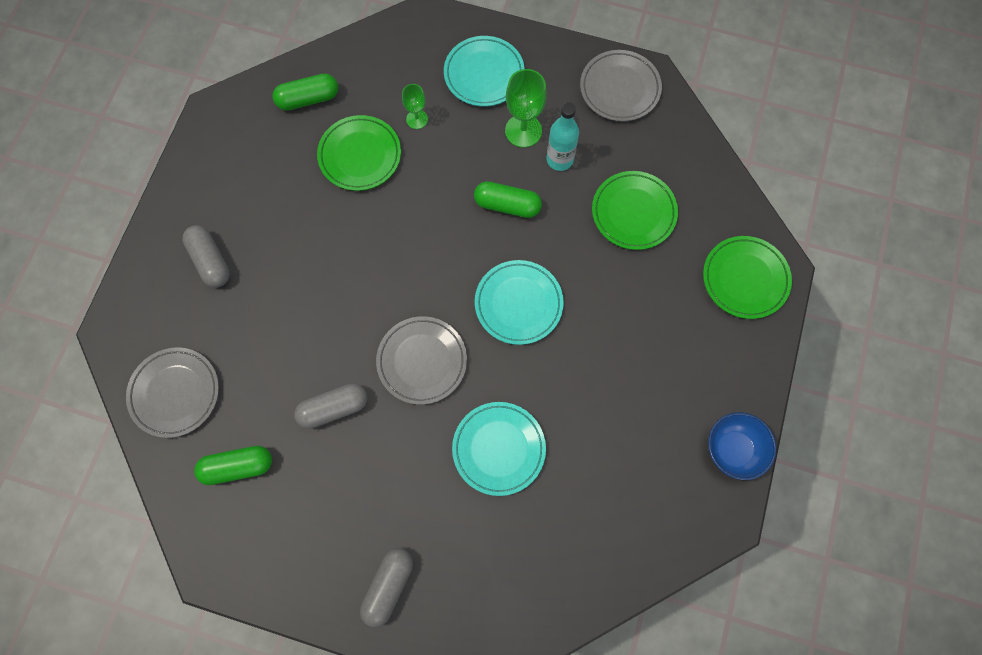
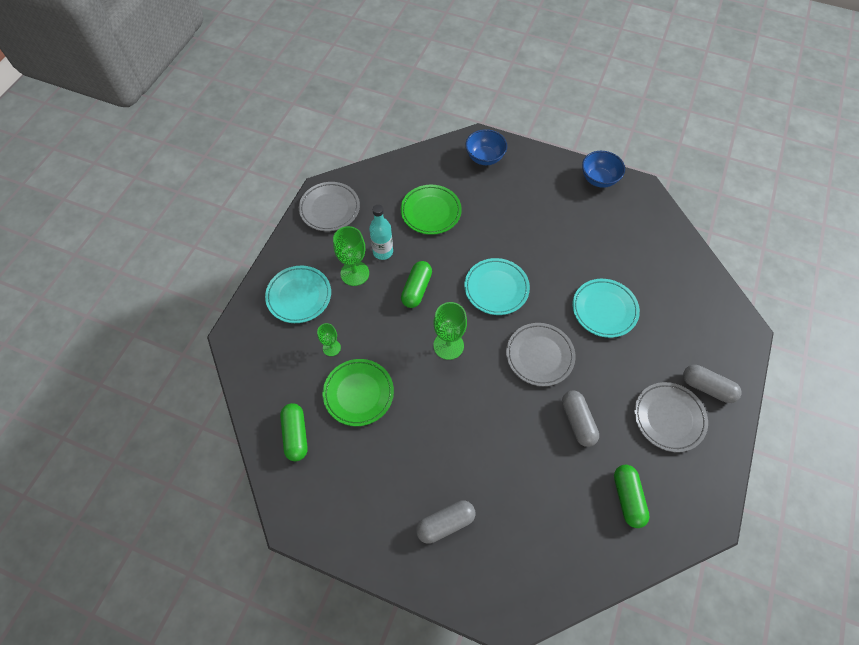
camera: 85 degrees left, 10 degrees down
(175, 393) = (567, 553): grey plate -> grey plate (668, 418)
(429, 249) = (448, 345): none -> green goblet
(745, 279) = (484, 157): green plate -> blue bowl

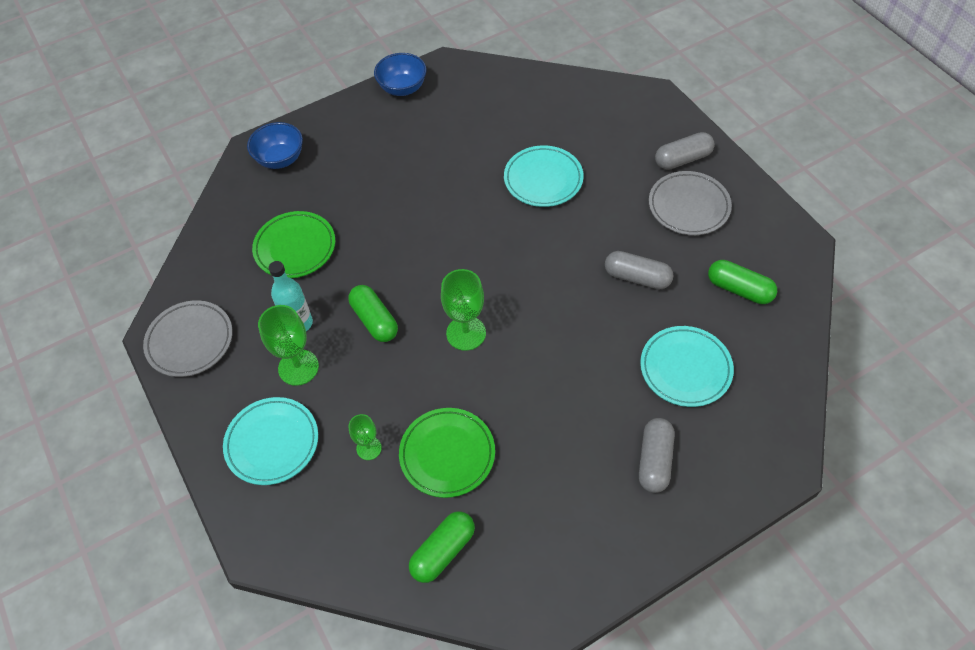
camera: 50 degrees left, 5 degrees down
(296, 435) = (443, 551): green capsule -> green capsule turned 75 degrees counterclockwise
(496, 288) = (440, 249): turquoise plate -> turquoise plate (685, 368)
(539, 356) = (545, 262): grey plate -> none

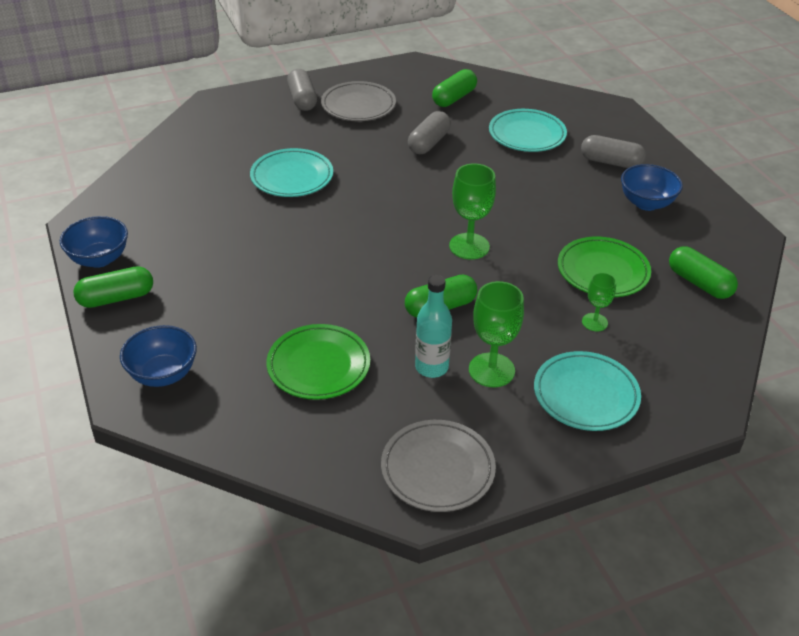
camera: 85 degrees left, 15 degrees down
(358, 111) = (116, 298): none -> green capsule
(579, 499) = (646, 203): none -> blue bowl

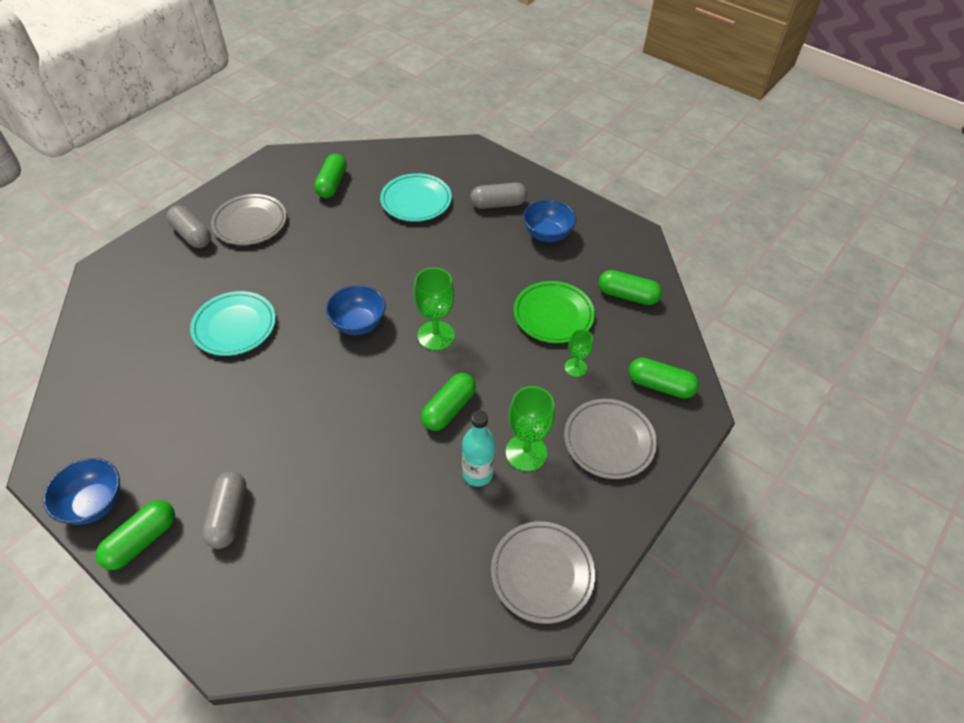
camera: 30 degrees left, 10 degrees up
(163, 374) = (244, 603): blue bowl -> blue bowl (358, 323)
(318, 366) = (382, 520): green plate -> none
(429, 143) = (338, 240): grey capsule -> grey capsule (229, 515)
(586, 395) = (609, 441): turquoise plate -> grey plate
(679, 371) = (660, 385): none -> green capsule

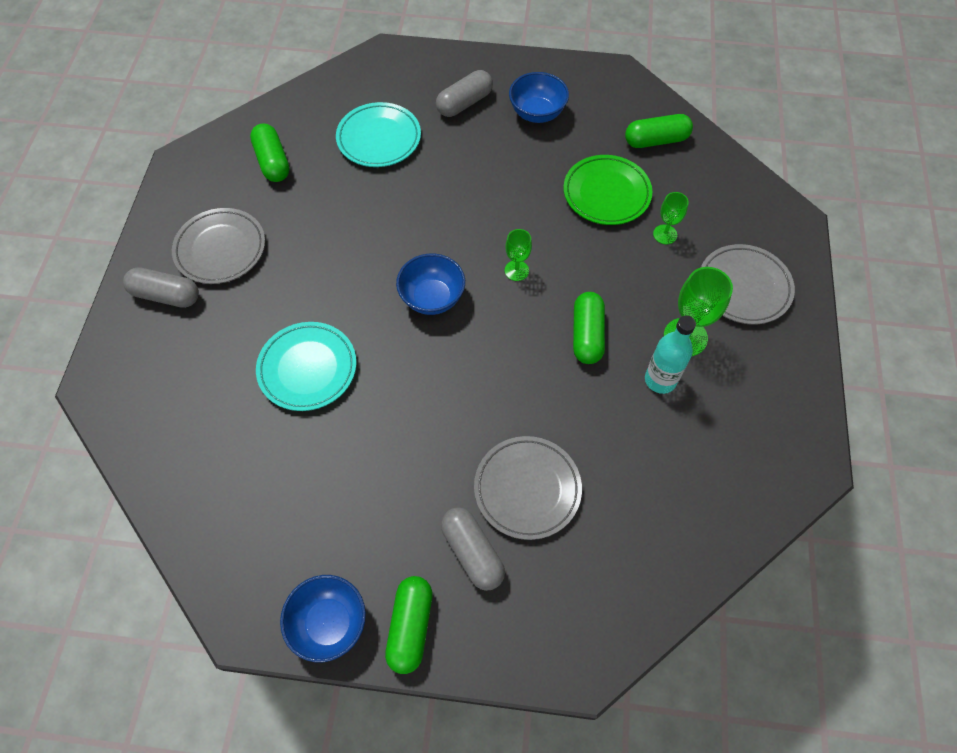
camera: 30 degrees left, 10 degrees up
(436, 335) = (516, 270): green goblet -> green goblet, size x0.59
(542, 573) = (779, 434): grey plate -> grey plate (527, 489)
(660, 385) = (747, 213): green capsule -> none

